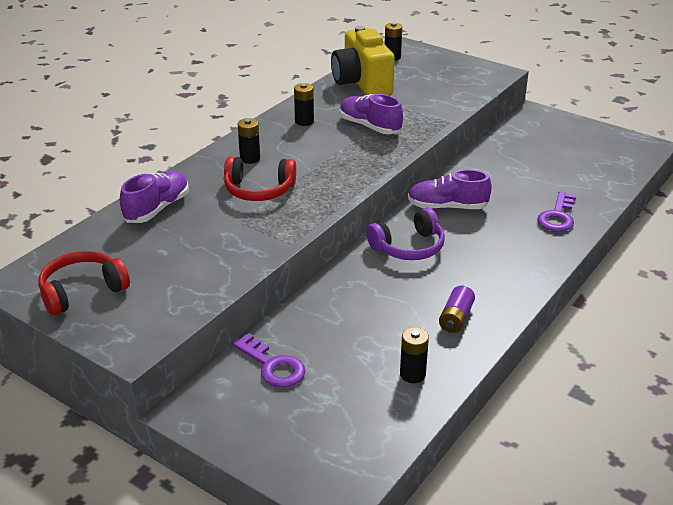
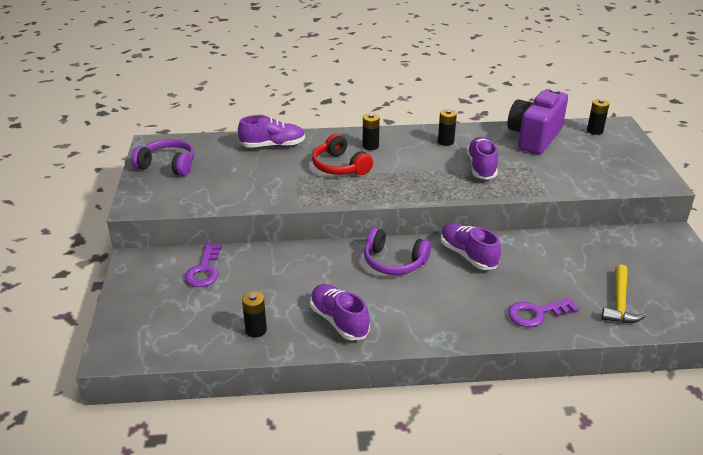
camera: 50 degrees right, 0 degrees up
(82, 291) = (167, 165): red headphones -> purple headphones
(362, 83) = (534, 137): yellow camera -> purple camera
(456, 318) = (339, 321): purple battery -> purple shoe
(584, 176) = (619, 302): none -> yellow hammer

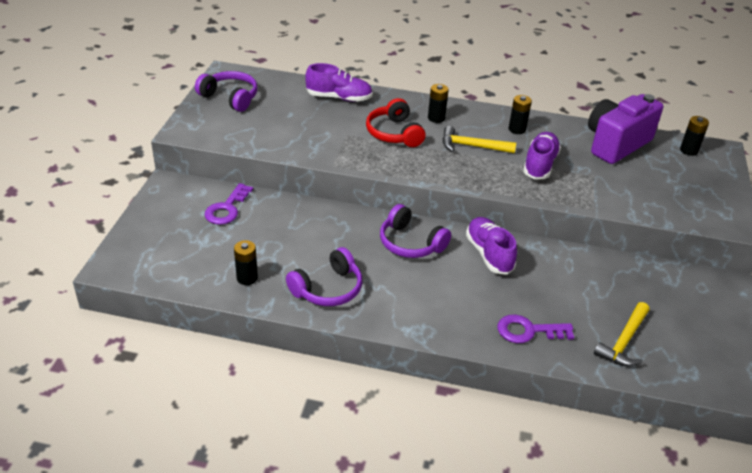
camera: 15 degrees right, 5 degrees up
(339, 321) = (328, 289): purple shoe -> purple headphones
(415, 163) = (472, 146): none -> yellow hammer

